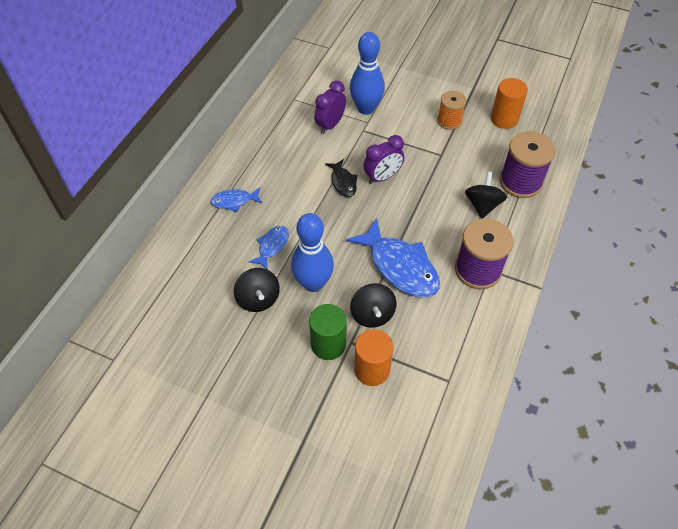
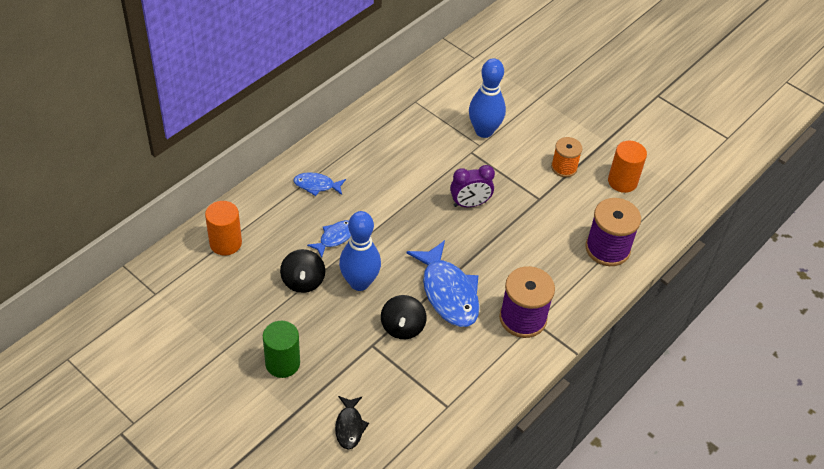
camera: 15 degrees right, 5 degrees down
(328, 344) = (350, 340): green cylinder -> green cylinder (282, 363)
(330, 125) = (440, 138): purple clock -> none
(343, 182) = (428, 197): black fish -> black fish (349, 426)
(372, 370) = (380, 374): orange cylinder -> orange cylinder (225, 243)
(482, 205) = (557, 260): black spinning top -> none

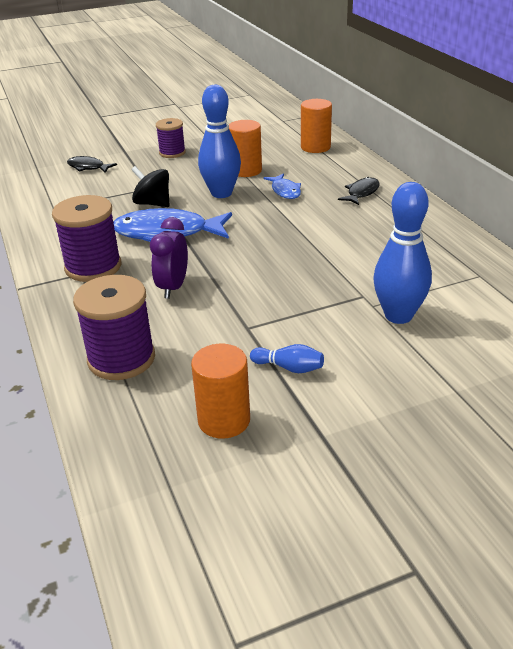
camera: 120 degrees right, 15 degrees down
(282, 363) = (172, 153): green cylinder -> purple spool
(303, 281) = (246, 170): black spinning top -> orange cylinder
(316, 185) = (361, 193): blue fish -> black fish
(470, 204) = (275, 273): purple clock -> purple clock (173, 287)
(564, 167) = (289, 368): orange spool -> blue bowling pin

